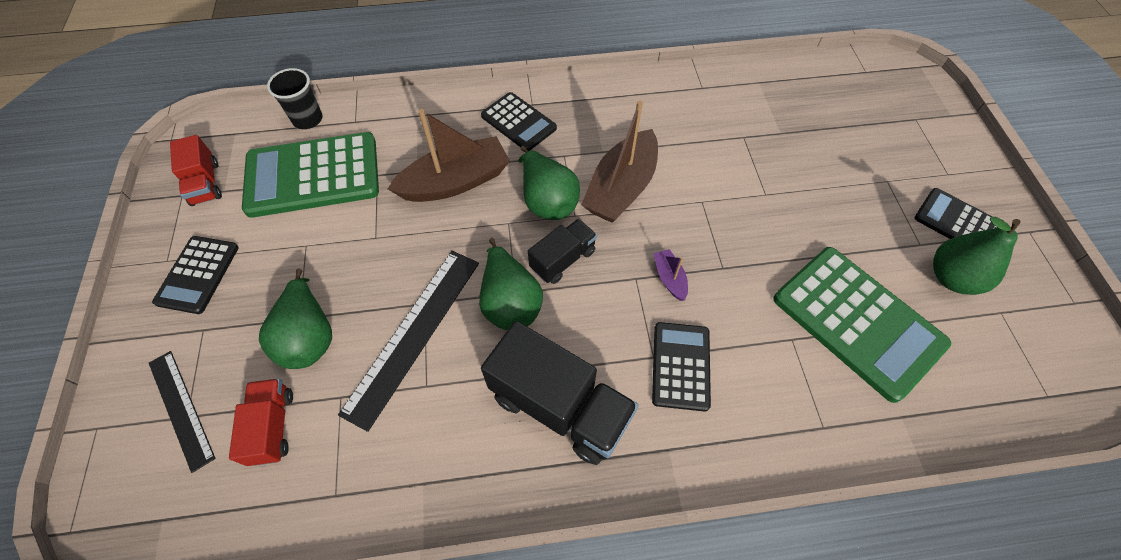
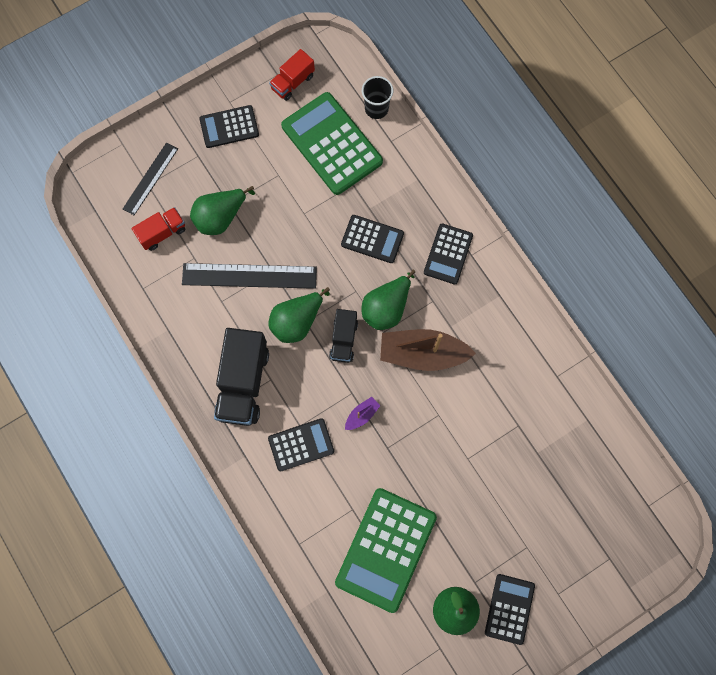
camera: 65 degrees right, 15 degrees up
(456, 182) = (372, 239): brown boat -> black calculator
(562, 259) = (343, 340): black truck -> black truck turned 75 degrees clockwise

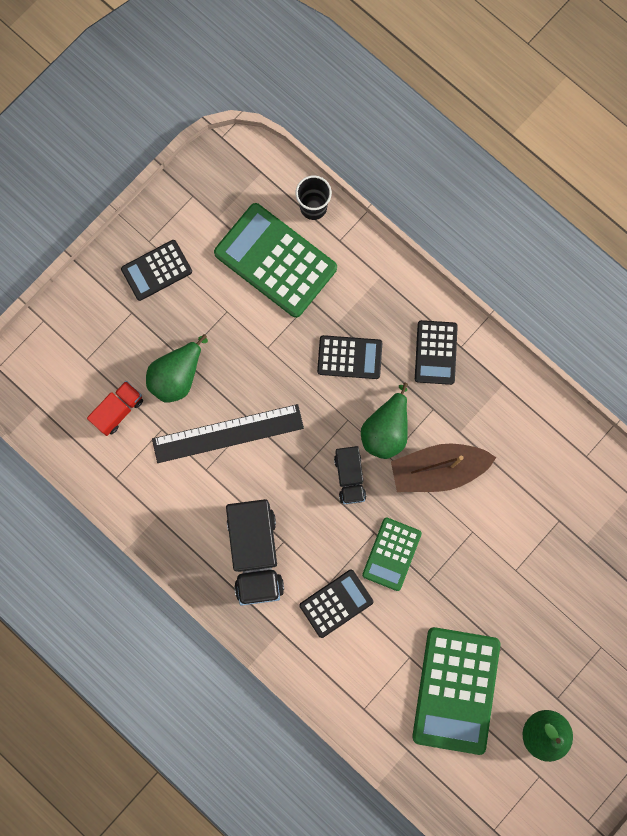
camera: 15 degrees left, 5 degrees up
(150, 178) = (86, 352): black ruler -> none
(293, 82) = (212, 200): red truck -> none
(297, 321) = (294, 470): green pear -> none
(362, 415) = (391, 554): purple boat -> green calculator
(509, 609) = (599, 716): black calculator -> none

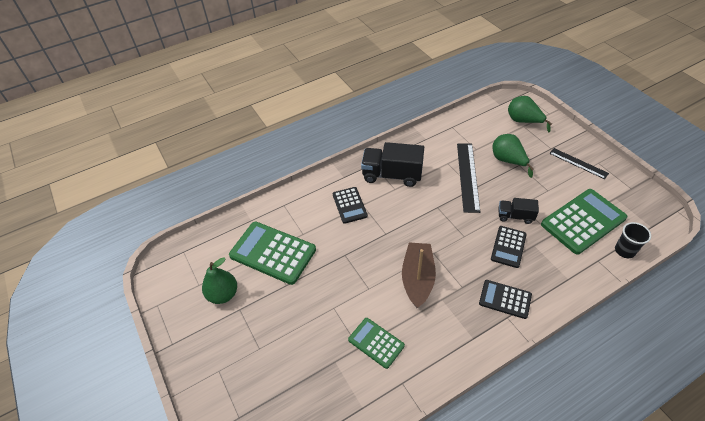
camera: 110 degrees right, 30 degrees down
(118, 410) = (491, 133): red truck -> none
(156, 270) = (578, 163): black calculator -> black ruler
(349, 477) = (425, 229): black truck -> black truck (515, 216)
(386, 430) = (453, 255): green pear -> green pear (523, 121)
(391, 554) = (369, 239): green calculator -> green calculator (376, 343)

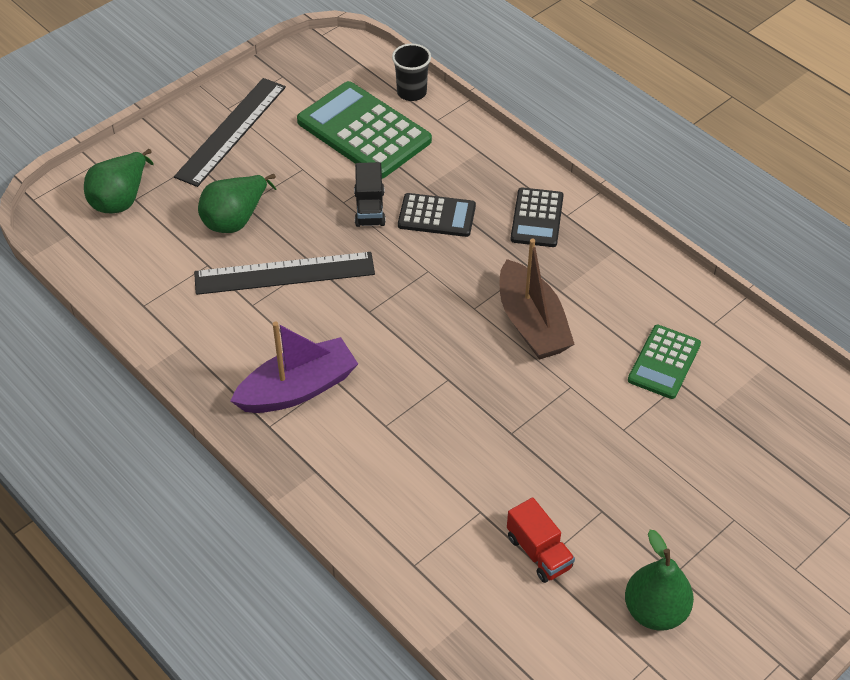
camera: 105 degrees left, 0 degrees up
(273, 253) = (539, 552): green calculator -> red truck
(349, 205) = (391, 446): black calculator -> none
(392, 175) = (298, 389): black truck -> purple boat
(417, 279) = (531, 323): brown boat -> brown boat turned 105 degrees counterclockwise
(578, 163) = (231, 131): black ruler -> black ruler, size x1.58

